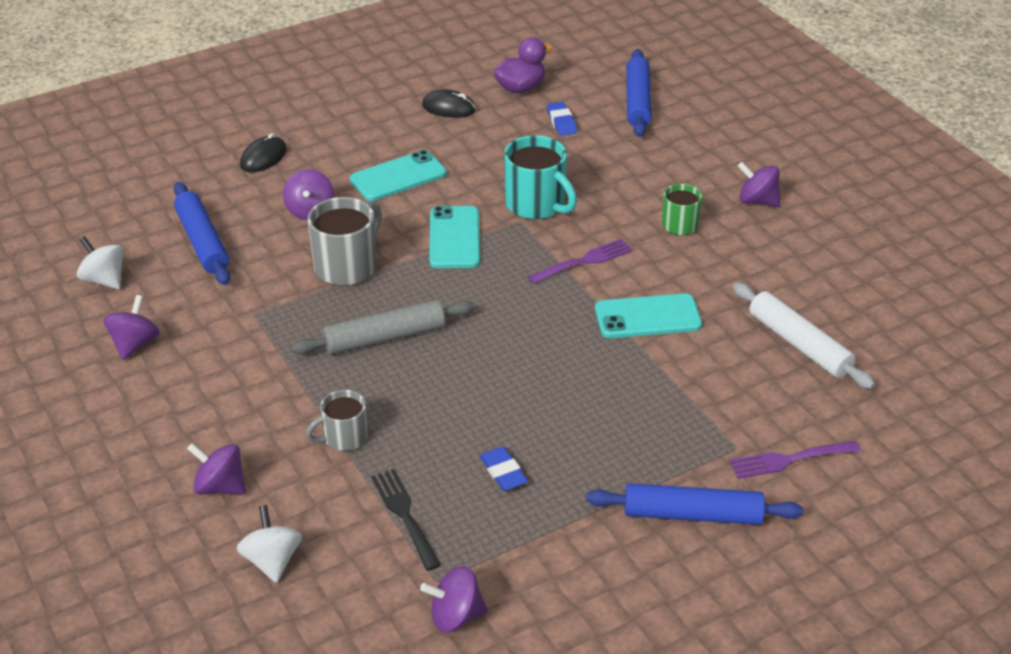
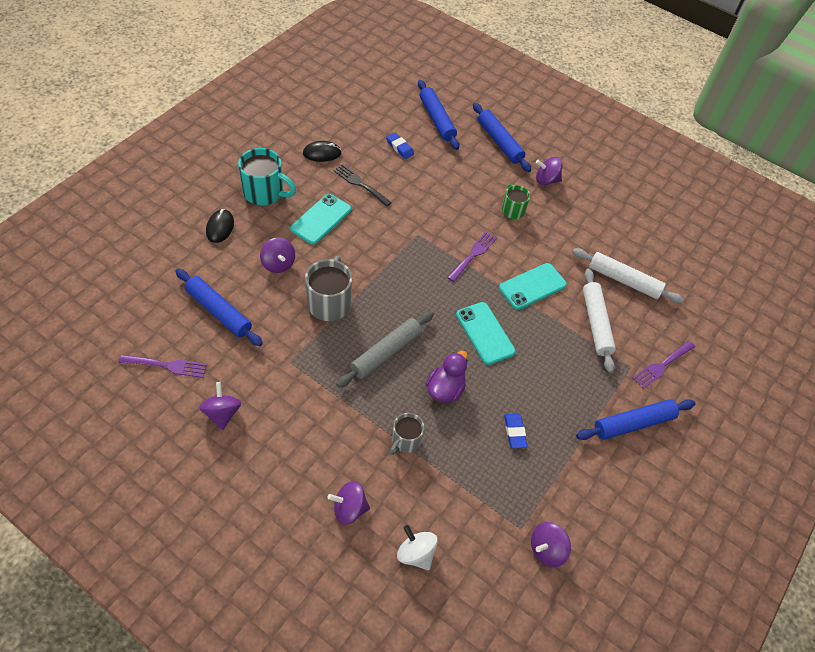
camera: 30 degrees left, 15 degrees up
(104, 280) = (167, 365): white spinning top -> purple fork
(404, 515) = (475, 486): black fork -> black fork (360, 184)
(454, 238) = (385, 259): turquoise phone -> turquoise phone (485, 333)
(503, 472) = (514, 432): blue eraser -> blue eraser turned 45 degrees clockwise
(521, 88) = (359, 126): purple duck -> purple duck (445, 389)
(536, 205) = (421, 218): turquoise mug -> turquoise mug (265, 193)
(714, 144) = (499, 142): none -> blue rolling pin
(716, 383) = (595, 323): none -> white rolling pin

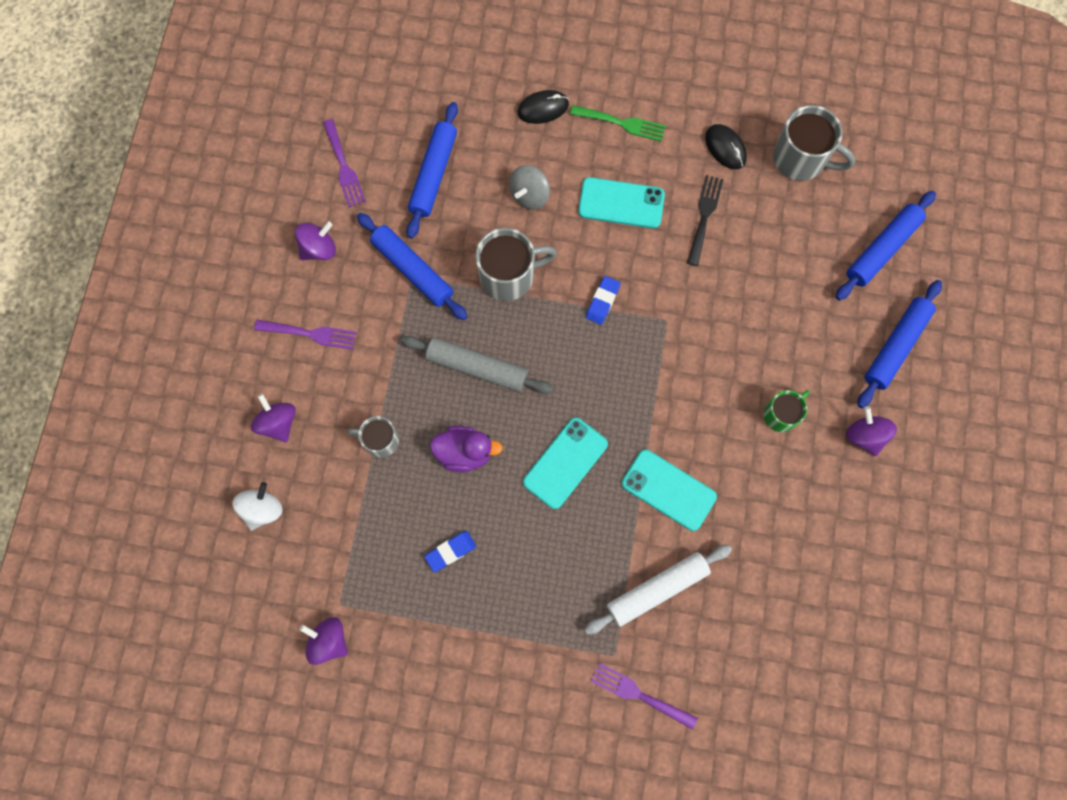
camera: 70 degrees right, 20 degrees up
(265, 193) = (622, 123): turquoise mug -> green fork
(278, 264) = (529, 195): purple spinning top -> grey spinning top
(355, 125) = (801, 159): none -> grey mug
(400, 147) = (798, 230): blue eraser -> blue eraser (602, 301)
(473, 255) = (675, 398): purple fork -> purple fork (310, 334)
(624, 280) = (749, 601): white rolling pin -> none
(633, 423) = (534, 685): blue rolling pin -> blue rolling pin (413, 269)

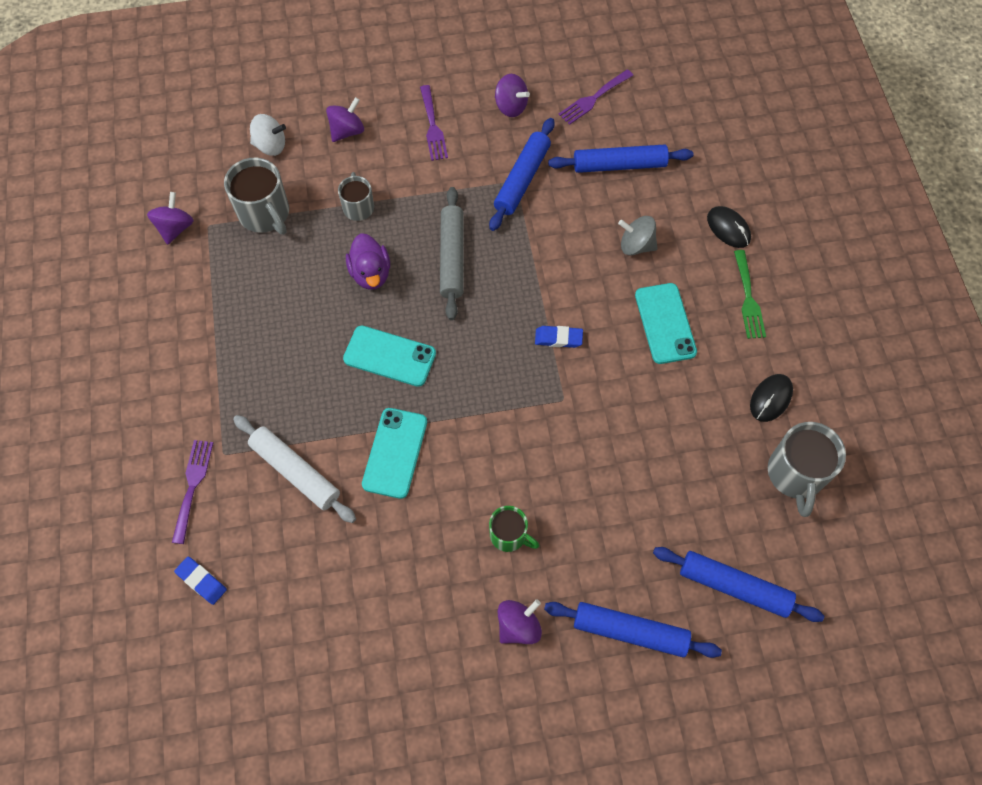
camera: 70 degrees right, 10 degrees down
(450, 551) = (278, 291): blue eraser -> blue eraser (201, 581)
(509, 275) = (550, 254): grey mug -> grey mug (265, 214)
(704, 216) = (687, 401): black fork -> none

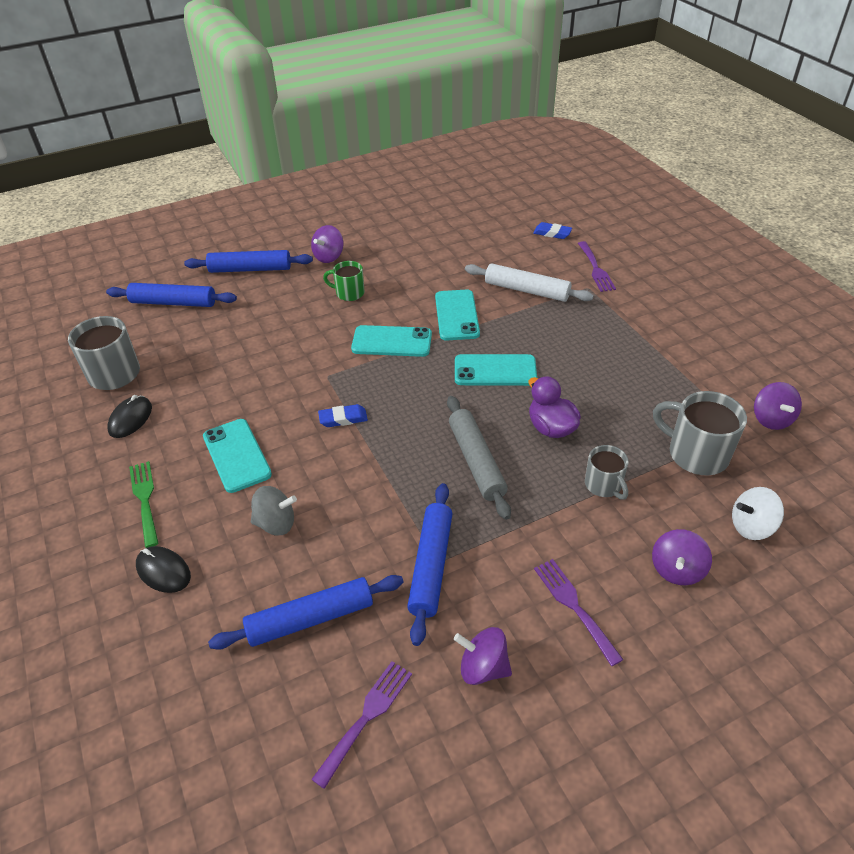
camera: 165 degrees right, 20 degrees down
(481, 431) = (392, 341): none -> turquoise phone

